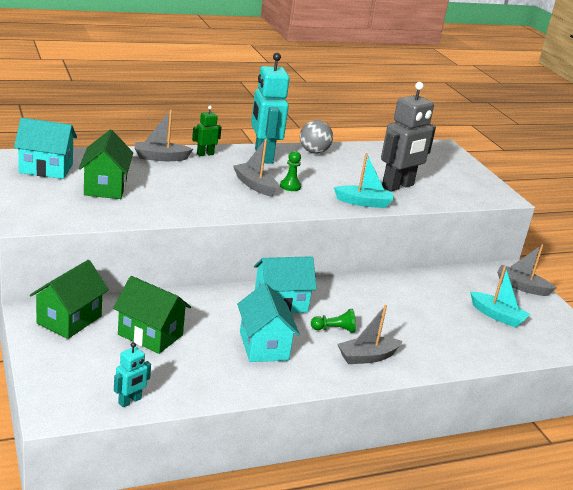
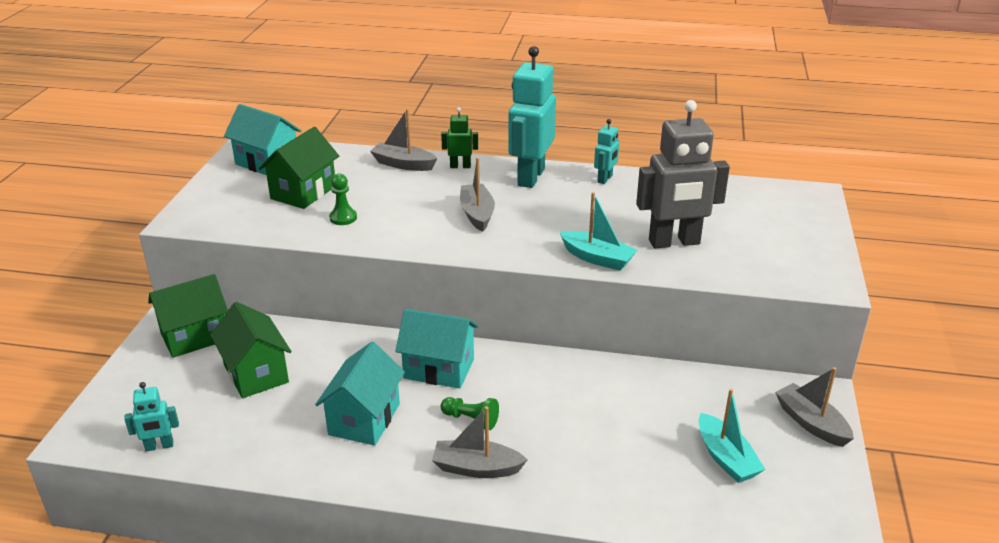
camera: 35 degrees right, 5 degrees up
(290, 186) = (521, 221): green pawn -> green pawn (343, 218)
(314, 152) = (605, 179): grey ball -> turquoise robot

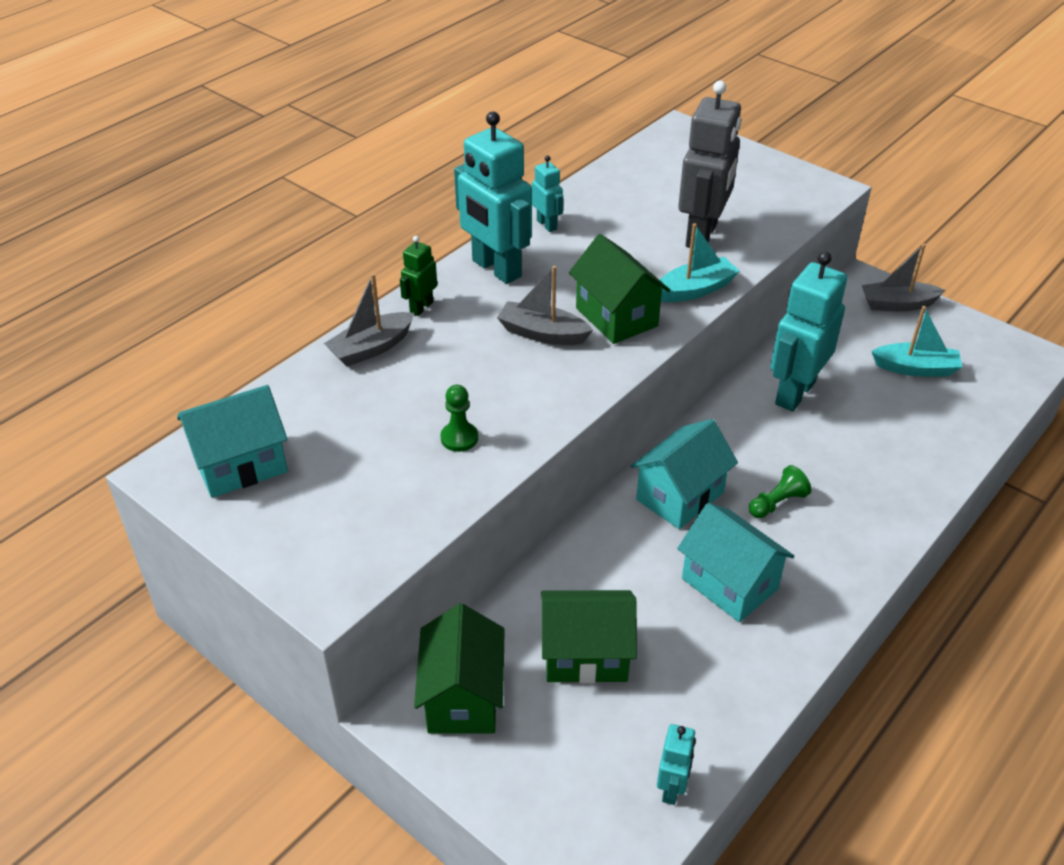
camera: 60 degrees left, 10 degrees up
(303, 192) = (361, 454): green house -> green house (616, 317)
(476, 468) = (851, 526): grey boat -> none
(614, 393) = (794, 393): none -> turquoise robot

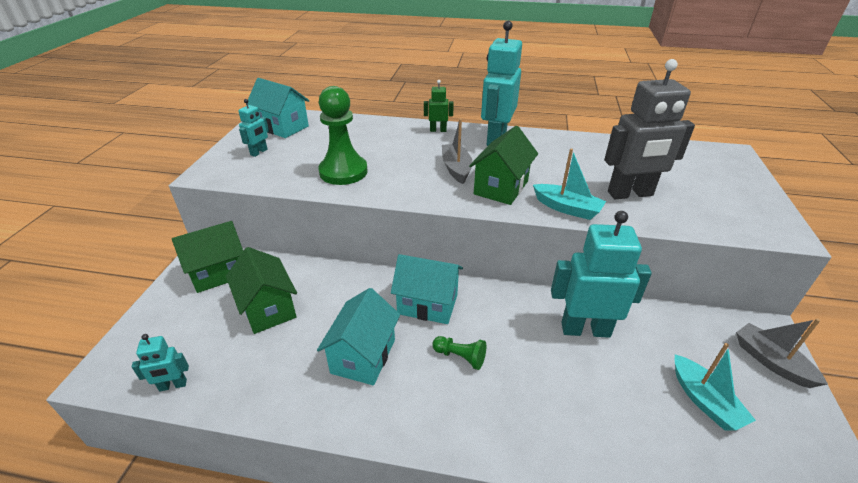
camera: 60 degrees right, 5 degrees down
(371, 348) = (392, 129): grey boat -> none
(459, 438) = (343, 172): green pawn -> green pawn, size x2.08
(547, 225) = (557, 140): turquoise robot -> turquoise robot (259, 152)

